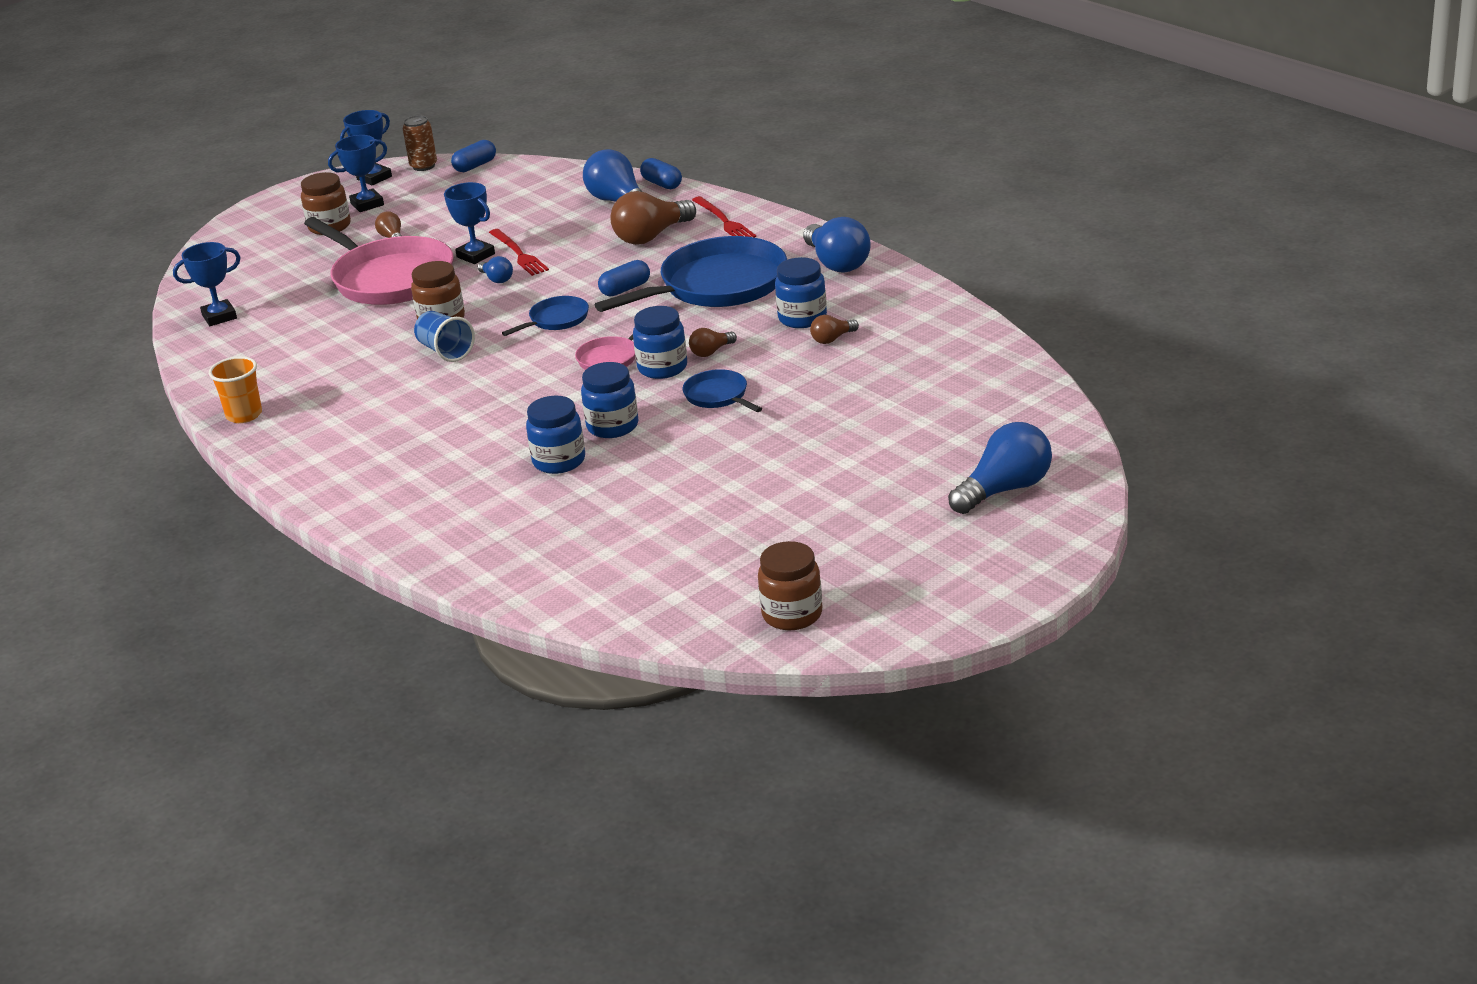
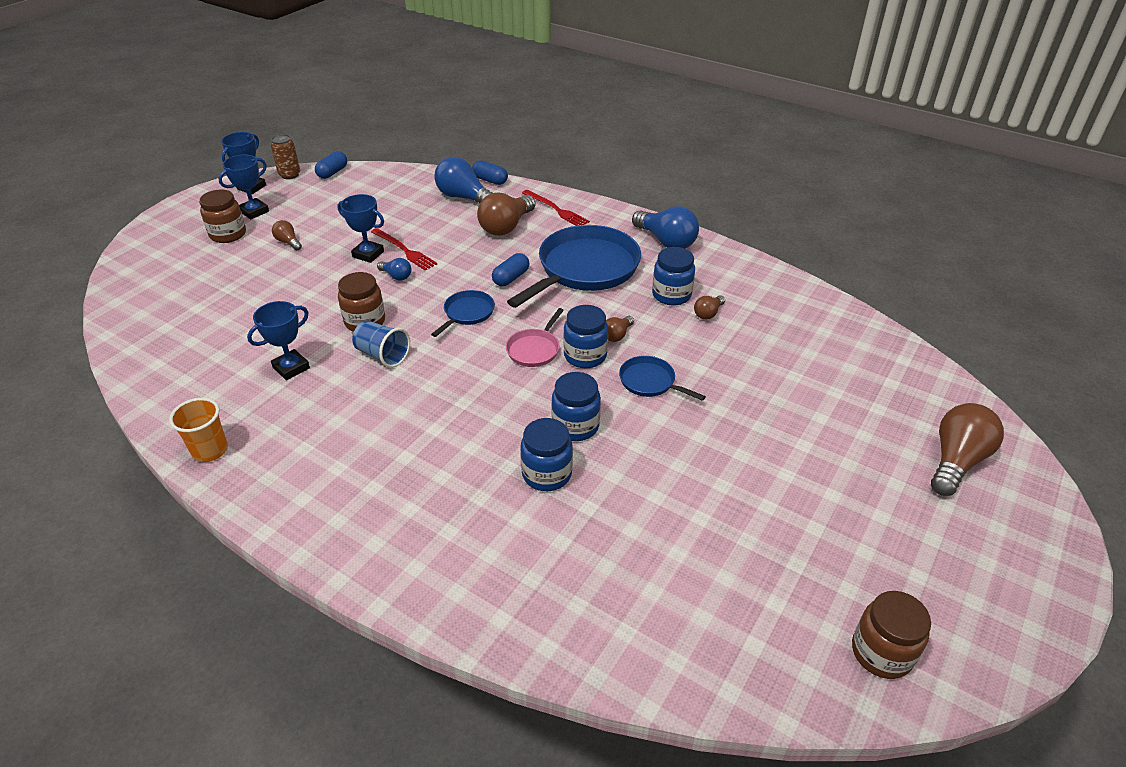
camera: 20 degrees left, 10 degrees up
(219, 317) = (152, 335): blue trophy -> blue trophy (291, 368)
(389, 278) = (300, 282): pink pan -> none
(1005, 489) = (956, 461): blue light bulb -> brown light bulb

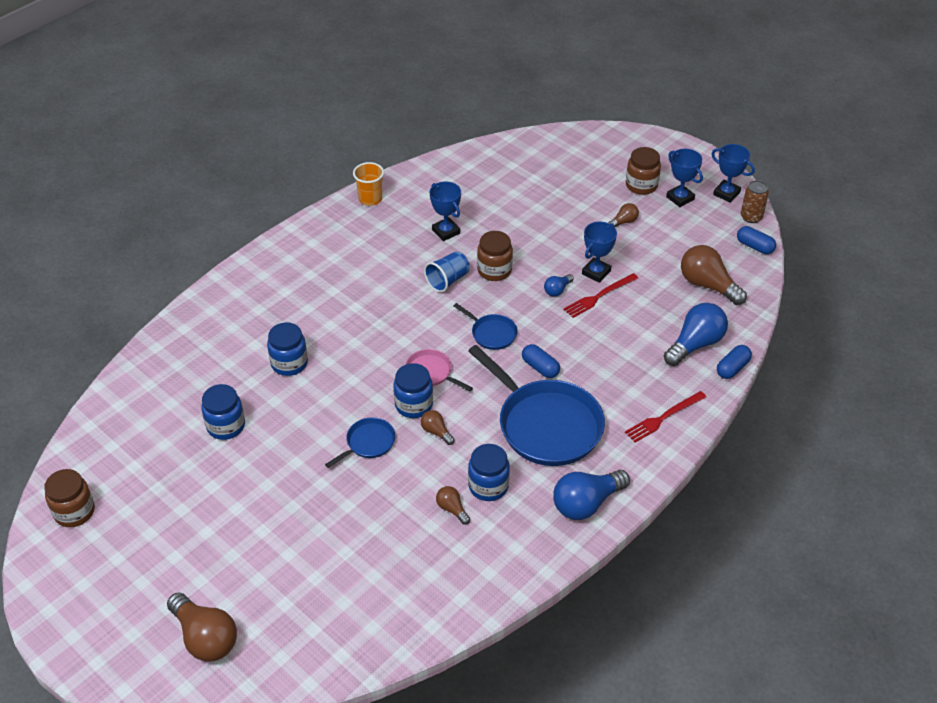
camera: 100 degrees right, 5 degrees up
(506, 227) = (632, 372): brown light bulb -> brown light bulb (707, 285)
(575, 426) = (332, 386): blue jar -> blue jar (226, 426)

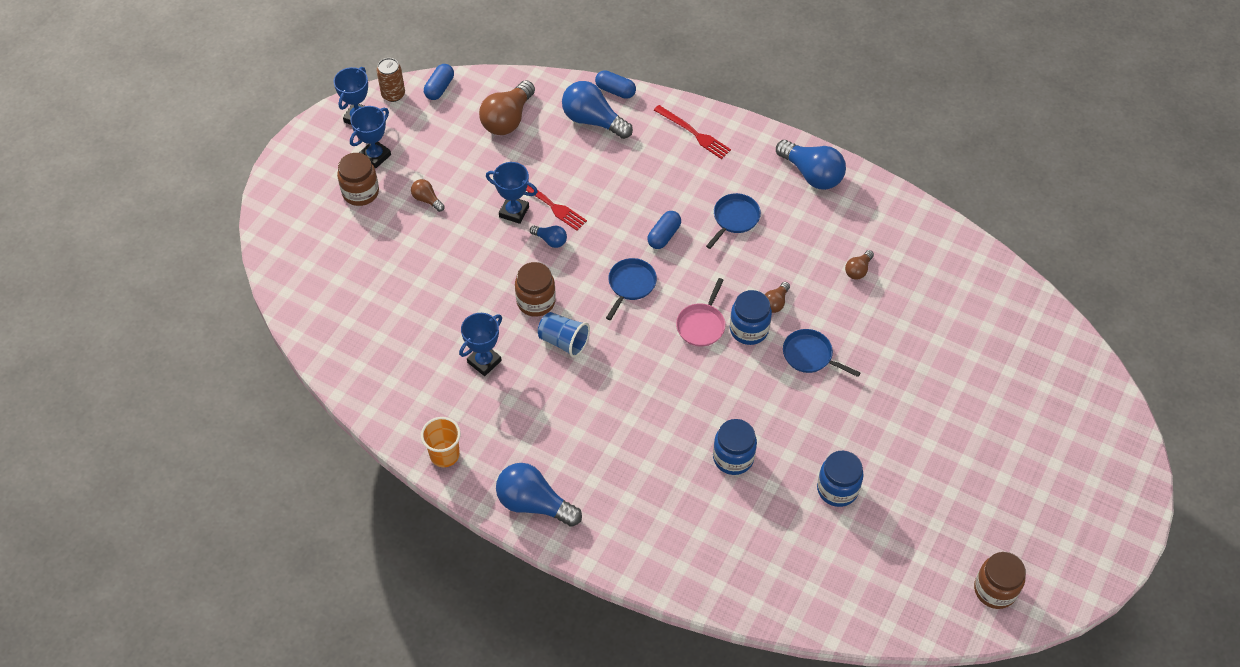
camera: 105 degrees left, 10 degrees up
(205, 638) = (1068, 421): brown light bulb -> none
(306, 239) = (534, 503): none -> blue light bulb
(488, 486) = (822, 248): blue jar -> none
(545, 425) = (734, 219): blue pan -> blue pan, size x0.47

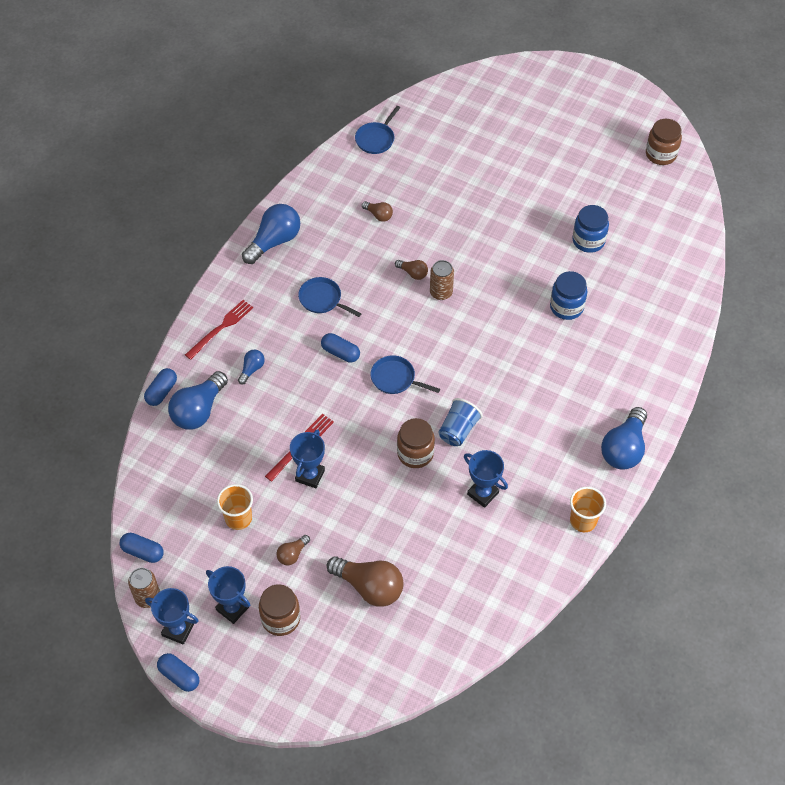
camera: 90 degrees left, 0 degrees up
(314, 121) = (179, 676): none -> blue capsule
(469, 156) = (238, 518): none -> orange cup
(507, 119) = (191, 485): brown light bulb -> brown light bulb (369, 587)
(550, 240) = (345, 443): blue light bulb -> blue light bulb (252, 369)
(701, 325) = (437, 326): pink pan -> none
(749, 329) = (441, 292): blue jar -> brown can
(810, 355) = (465, 252): blue pan -> blue pan (376, 139)

